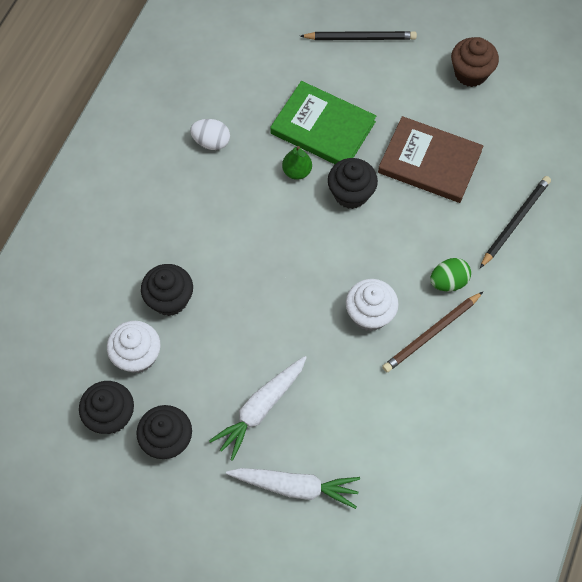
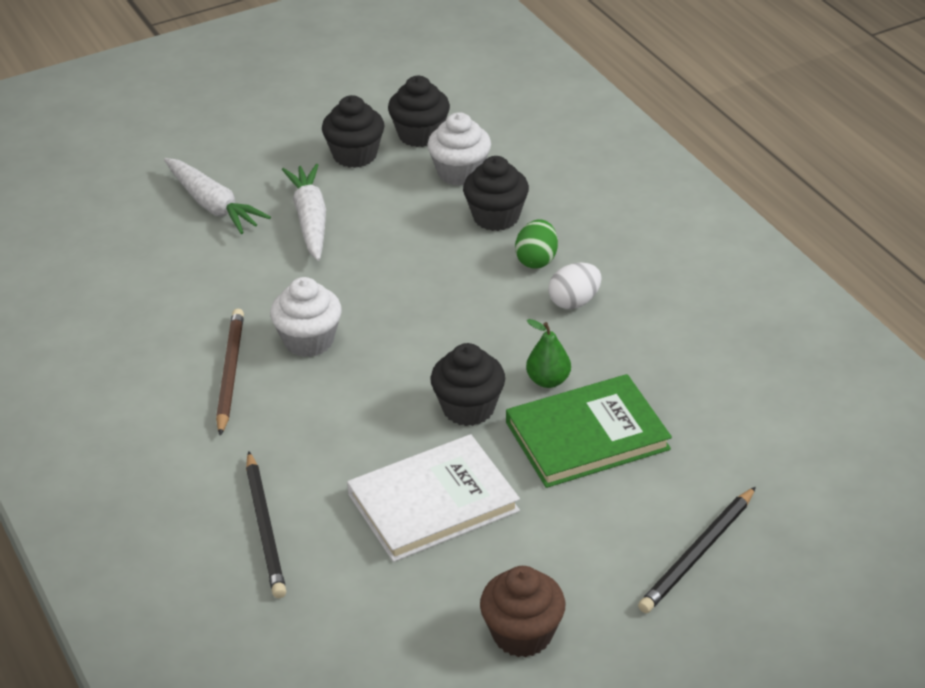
camera: 130 degrees right, 25 degrees down
(211, 142) = (664, 334): white egg -> white egg (574, 302)
(295, 487) = (213, 205): white carrot -> white carrot turned 90 degrees counterclockwise
(429, 162) = (433, 502): brown book -> white book
(448, 282) = (267, 422): green egg -> green egg (536, 260)

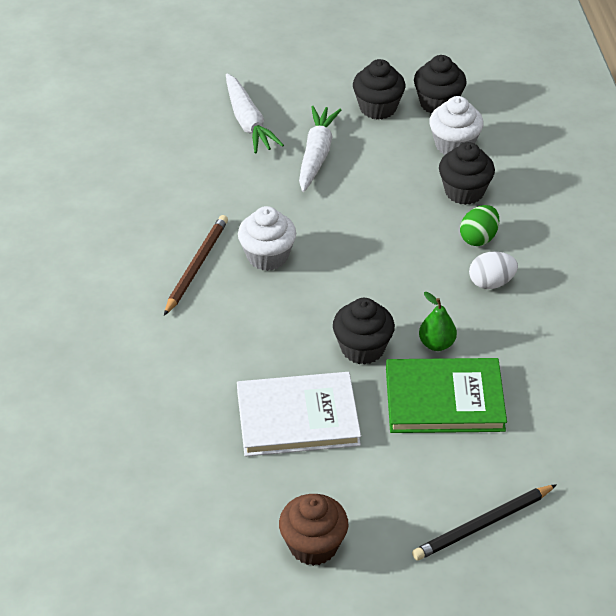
camera: 20 degrees right, 5 degrees up
(265, 528) = (164, 399): black pencil -> none

